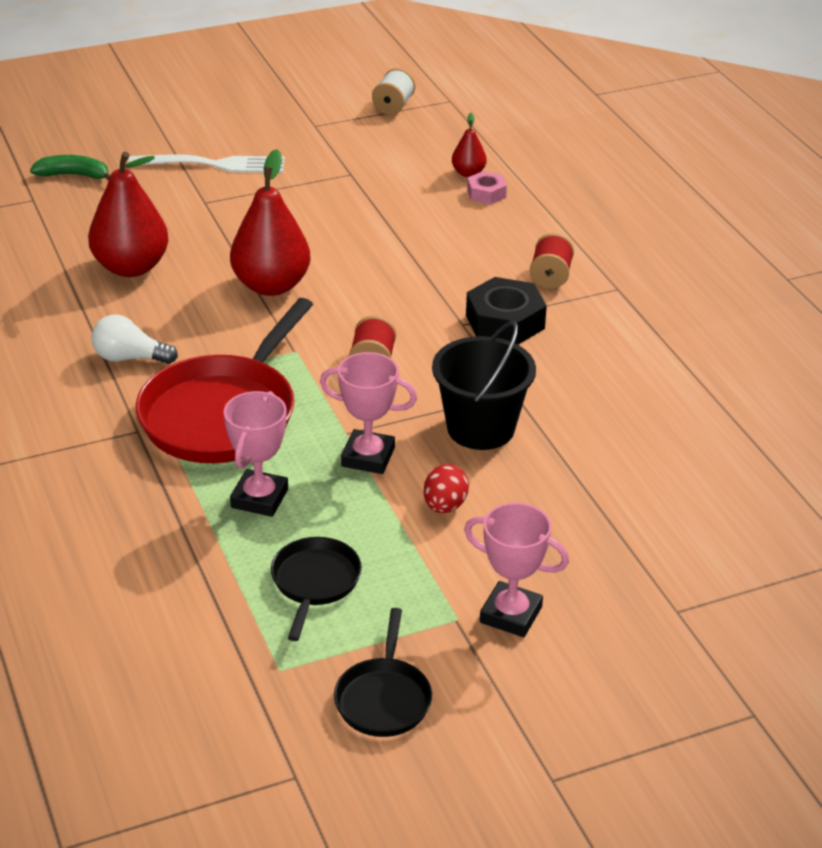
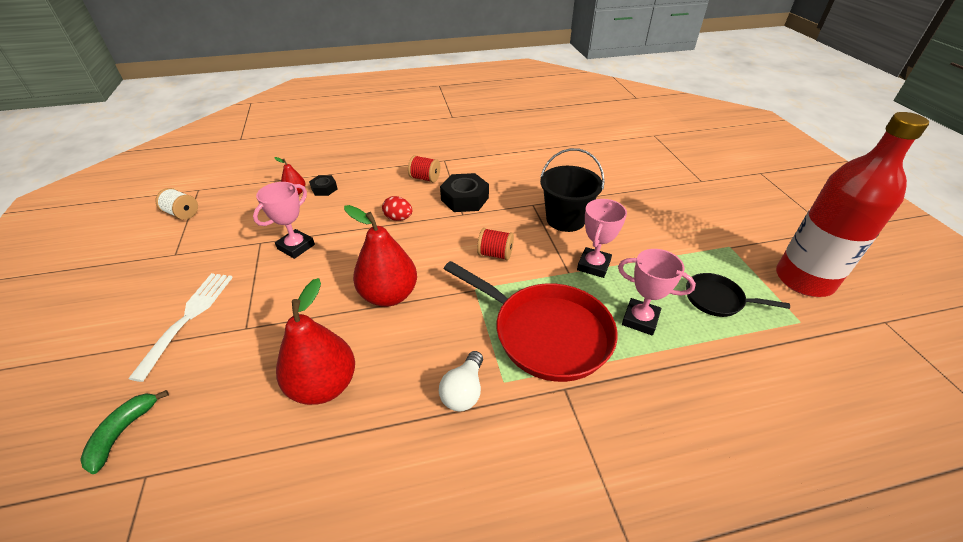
camera: 80 degrees left, 5 degrees up
(384, 698) = (804, 280): black pan -> red bottle
(444, 506) = (636, 240): red egg -> red egg (398, 218)
(486, 193) = (324, 189): pink nut -> black nut
(511, 615) = (720, 228): pink trophy -> pink trophy (296, 247)

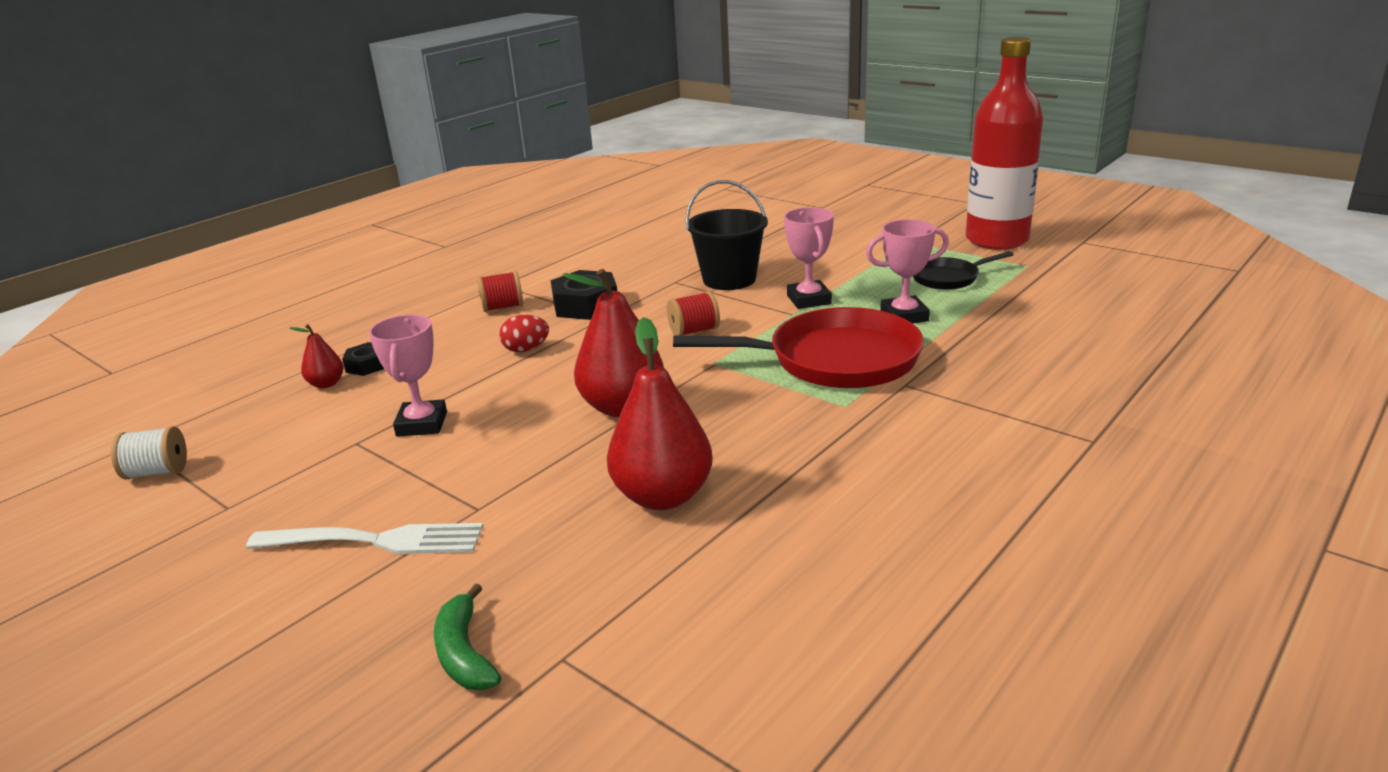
camera: 35 degrees left, 15 degrees down
(188, 319) = (374, 541): white fork -> white fork turned 120 degrees clockwise
(464, 391) = (817, 428): white light bulb -> none

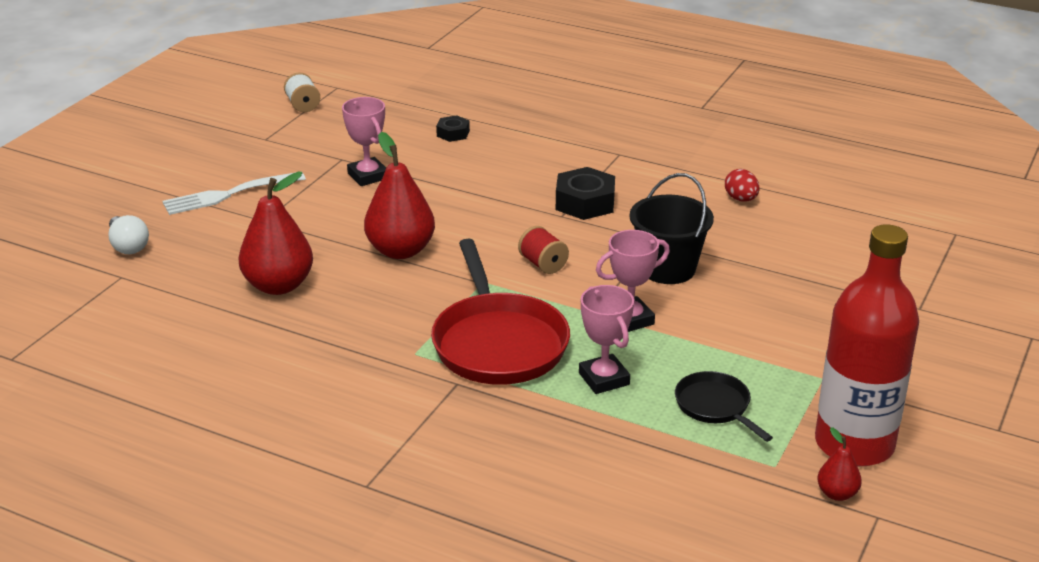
camera: 75 degrees right, 5 degrees up
(326, 384) = (421, 126): red pear -> red pear (837, 494)
(374, 541) = (230, 194): white fork -> white fork turned 75 degrees clockwise
(422, 424) = (368, 176): pink trophy -> pink trophy turned 75 degrees clockwise
(464, 653) = (128, 246): green banana -> white light bulb
(503, 307) = (570, 164): red spool -> none
(526, 349) = (491, 192): red egg -> red egg (741, 199)

